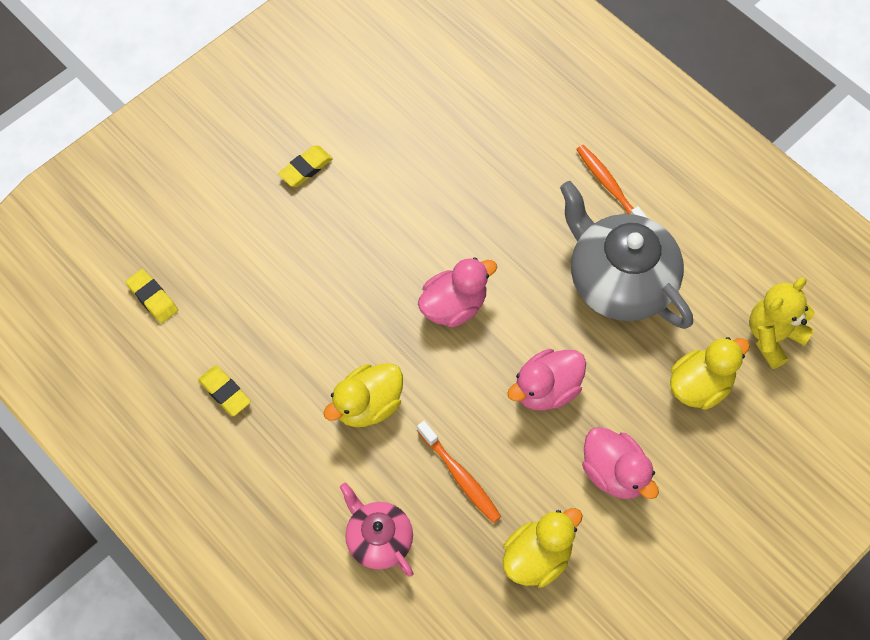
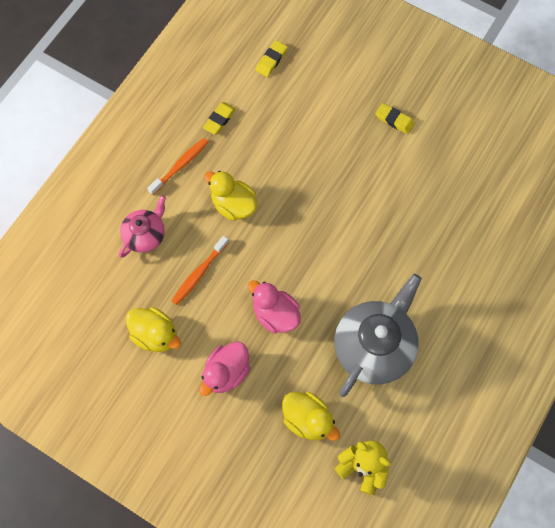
camera: 75 degrees right, 5 degrees up
(454, 306) = (320, 240): pink duck -> none
(610, 187) = (450, 324): orange toothbrush -> orange toothbrush (180, 166)

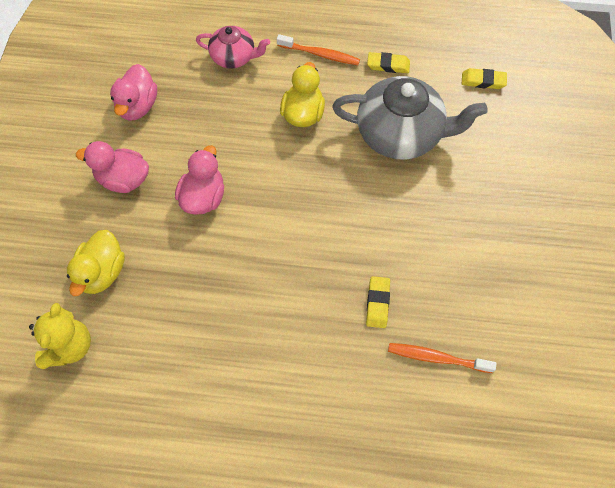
camera: 65 degrees right, 5 degrees down
(155, 335) = (137, 106): yellow duck -> pink duck
(199, 273) = (216, 115): orange toothbrush -> orange toothbrush (437, 358)
(374, 346) = (209, 305): grey teapot -> grey teapot (400, 134)
(394, 120) = (488, 222): yellow eraser -> yellow eraser (377, 303)

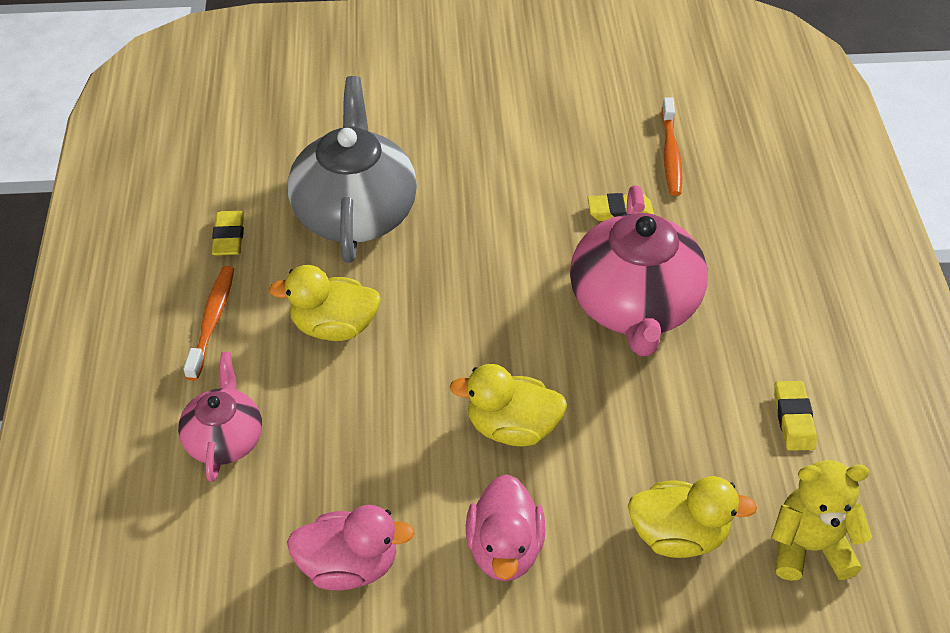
camera: 100 degrees left, 15 degrees down
(203, 197) = (512, 427): pink duck -> yellow duck
(284, 291) = (634, 306): none -> pink teapot
(483, 81) = (251, 135): yellow eraser -> yellow eraser (793, 419)

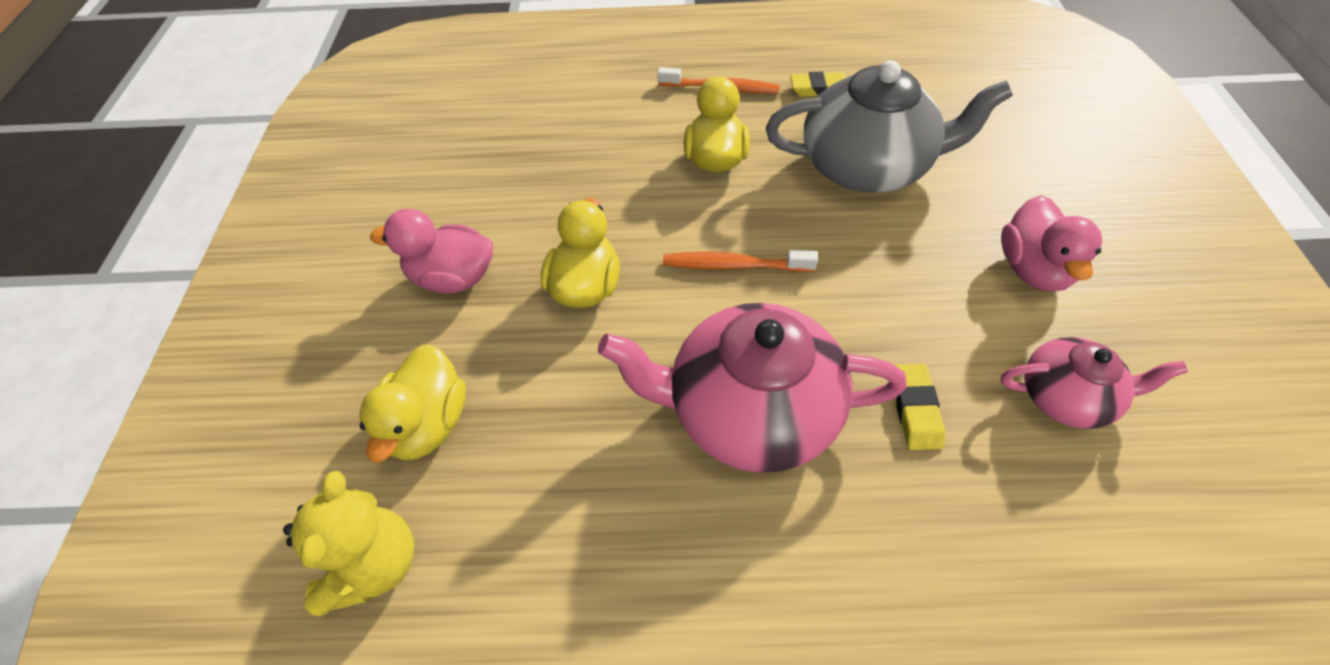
camera: 95 degrees right, 5 degrees up
(225, 439) = (599, 105): pink teapot -> pink teapot (1066, 397)
(349, 566) = (466, 179): pink duck -> pink duck (1032, 269)
(670, 154) = (1052, 487): orange toothbrush -> orange toothbrush (734, 265)
(793, 419) = (559, 583): yellow eraser -> none

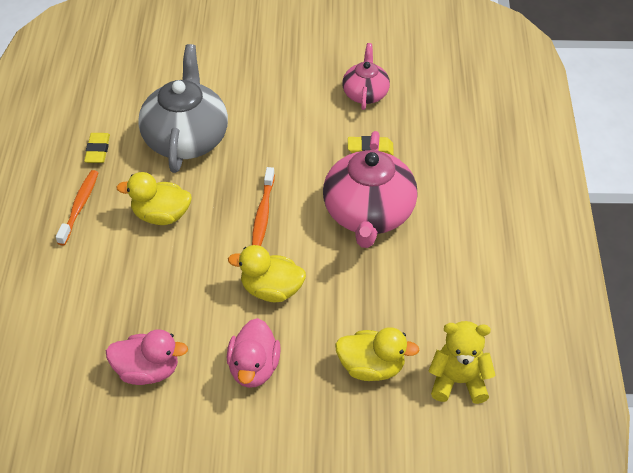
camera: 90 degrees left, 5 degrees down
(1032, 269) = (283, 85): pink duck -> pink duck (147, 371)

